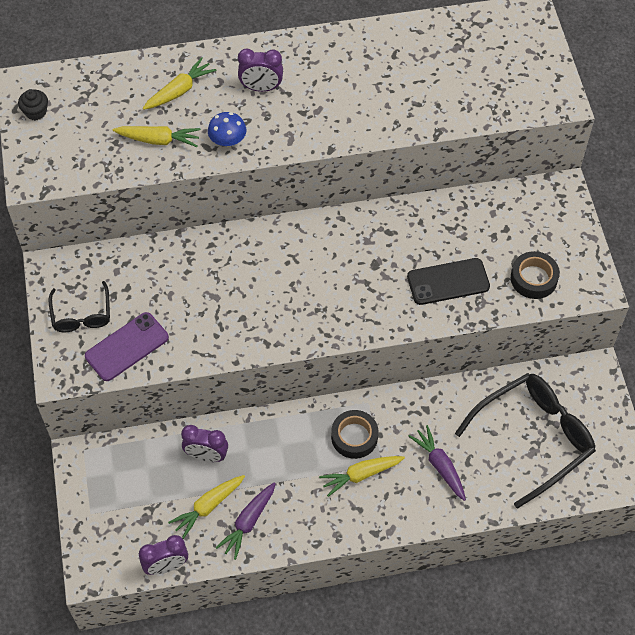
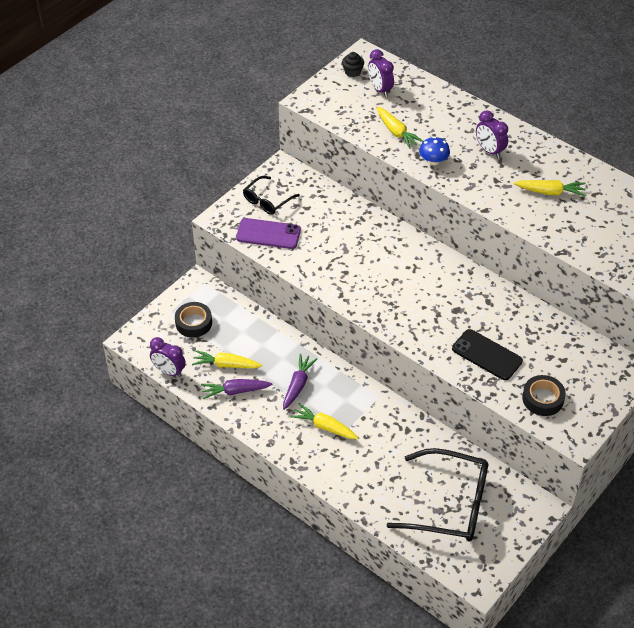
camera: 50 degrees right, 10 degrees down
(179, 91) = (442, 118): yellow carrot -> yellow carrot (550, 192)
(206, 456) = (258, 341): purple clock -> purple clock (380, 89)
(354, 437) = (347, 405): black tape -> black tape (193, 323)
(440, 466) = (374, 464): purple carrot -> purple carrot (298, 385)

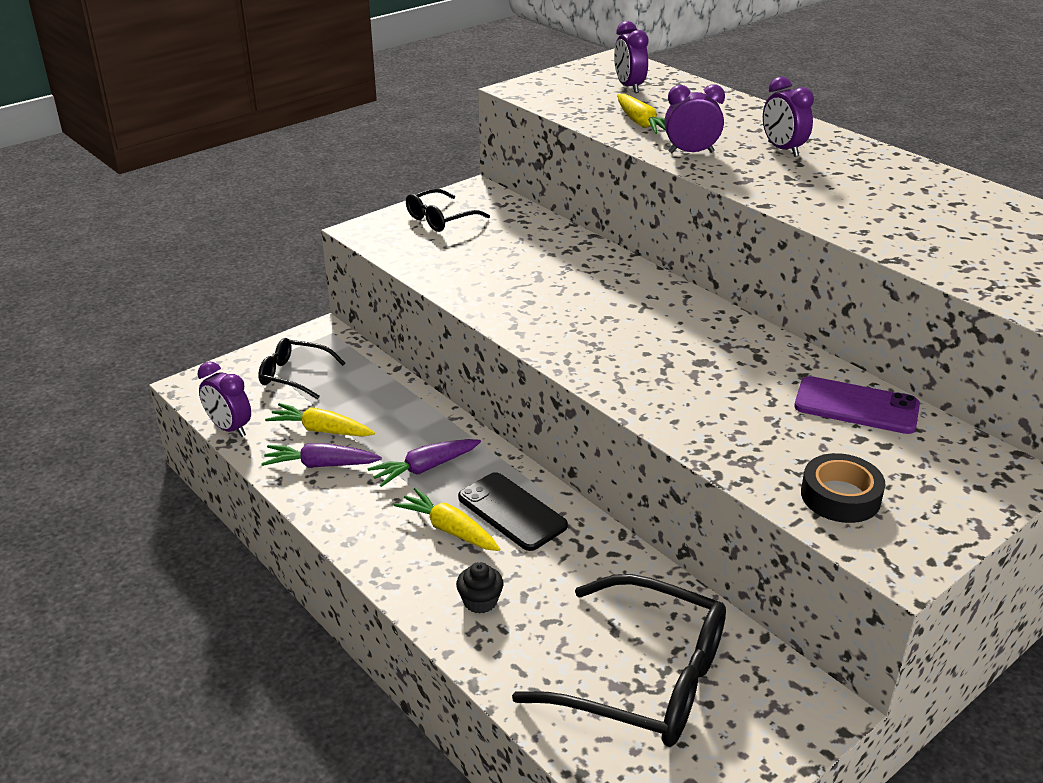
camera: 10 degrees right, 15 degrees down
(193, 323) = (295, 375): black tape -> black glasses
(268, 234) = (427, 251): purple phone -> purple phone (856, 406)
(298, 385) = (425, 468): purple carrot -> purple carrot turned 150 degrees counterclockwise
(352, 72) = (594, 71): black cupcake -> black cupcake (480, 601)
(433, 161) = (691, 152): blue mushroom -> purple clock
(487, 355) = (744, 424): black phone -> black phone (512, 512)
(550, 192) = (877, 195): yellow carrot -> none

